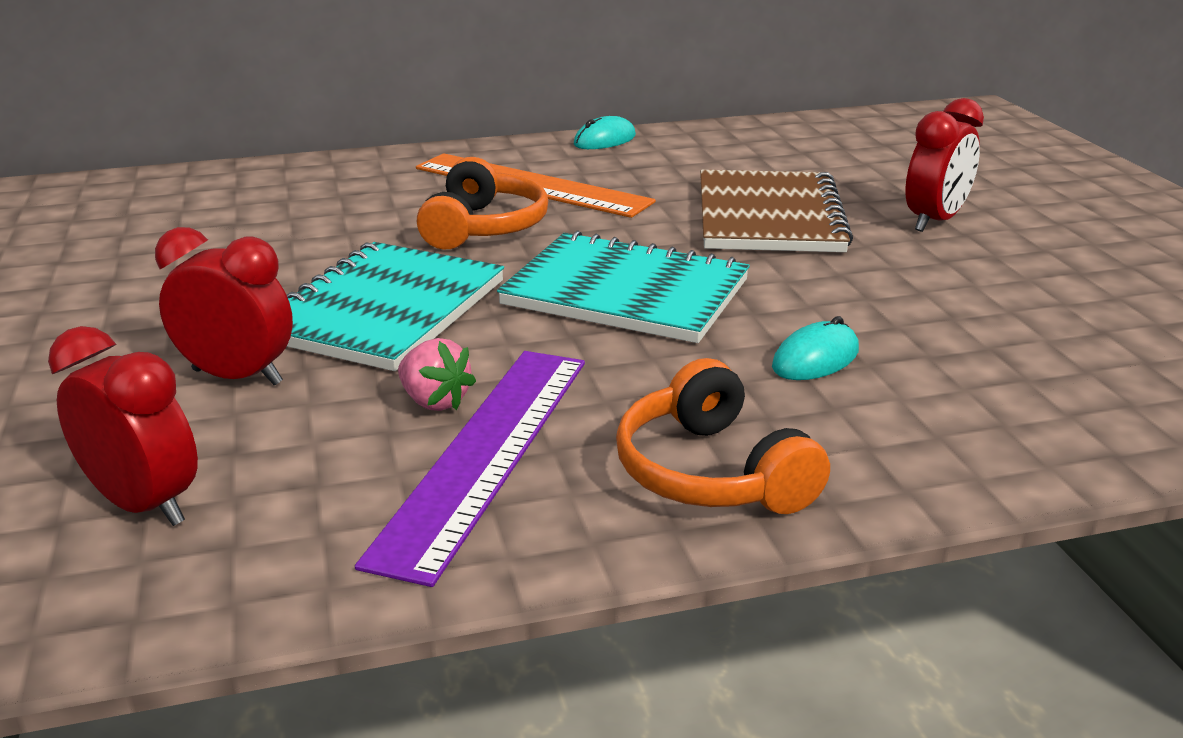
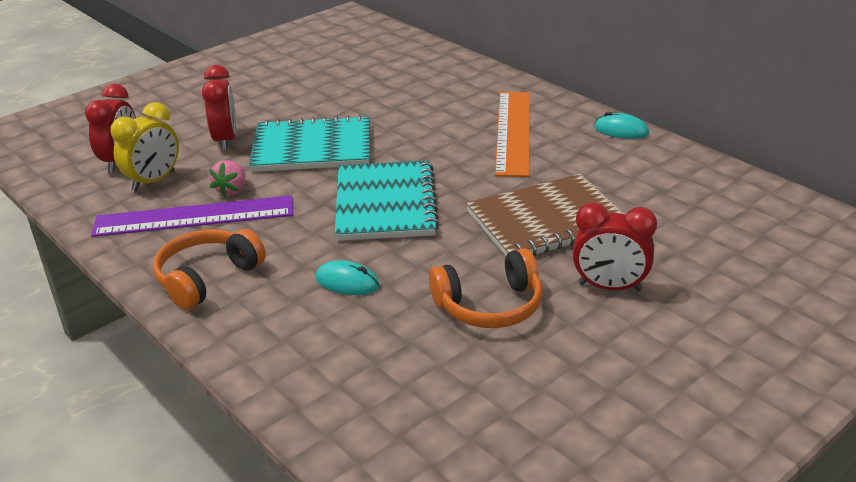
camera: 65 degrees right, 5 degrees up
(289, 477) = (154, 181): none -> yellow clock
(483, 227) = (435, 139): orange headphones -> orange headphones (490, 306)

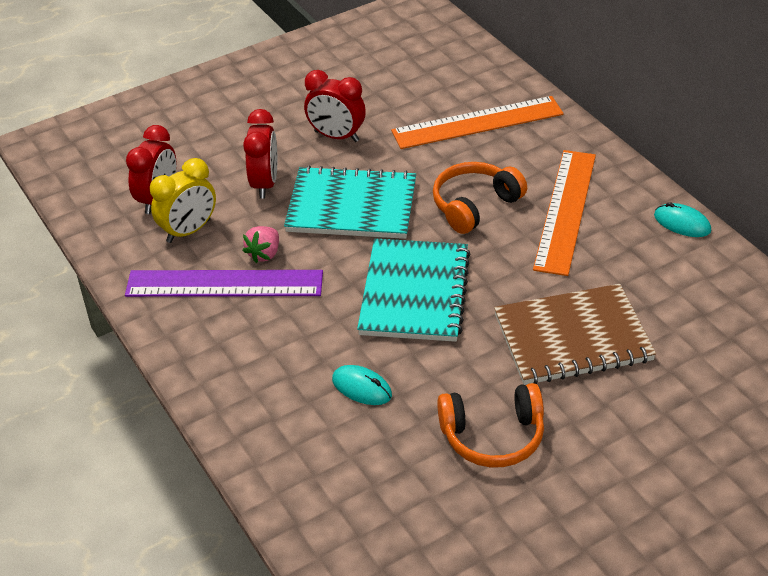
camera: 10 degrees right, 10 degrees up
(207, 278) = (230, 363): orange headphones -> orange headphones (475, 205)
(417, 82) = (477, 123): none -> orange ruler
(609, 287) = (614, 430): red clock -> red clock (336, 136)

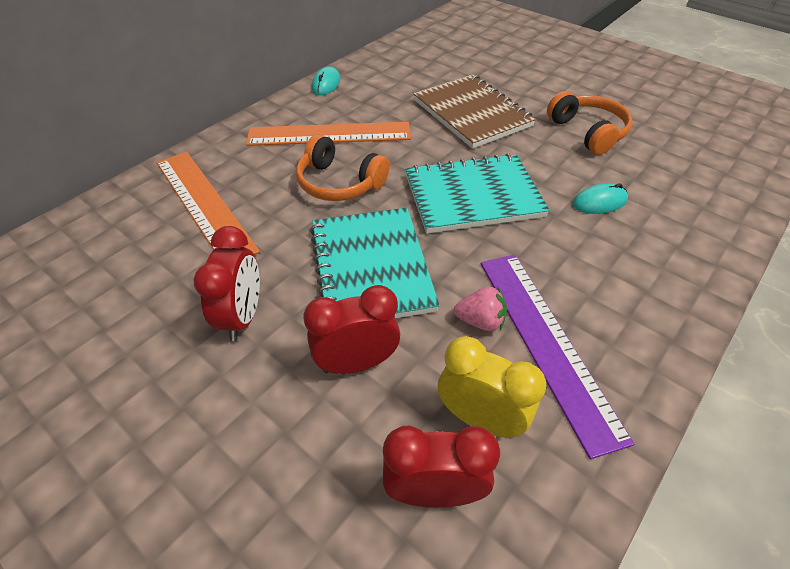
camera: 110 degrees left, 5 degrees up
(362, 387) = (599, 202): turquoise mouse -> turquoise mouse turned 60 degrees clockwise

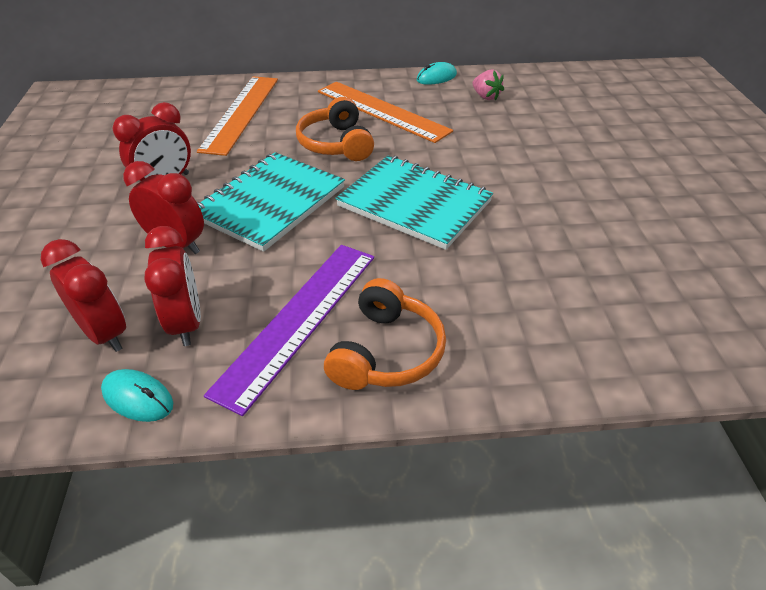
camera: 45 degrees right, 5 degrees down
(472, 113) = (520, 150): brown notebook -> none
(480, 321) = (280, 277): pink strawberry -> pink strawberry (486, 97)
(480, 418) = (186, 323): yellow clock -> red clock
(588, 132) = (608, 217): orange headphones -> orange headphones (386, 352)
(599, 202) = (514, 270): turquoise mouse -> turquoise mouse (138, 398)

